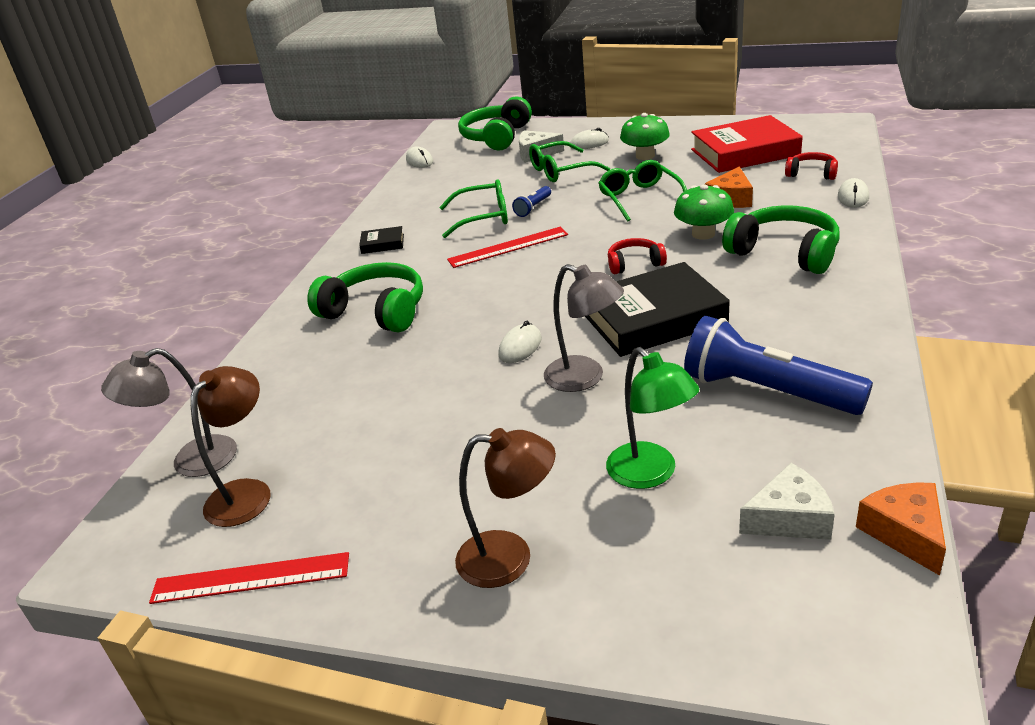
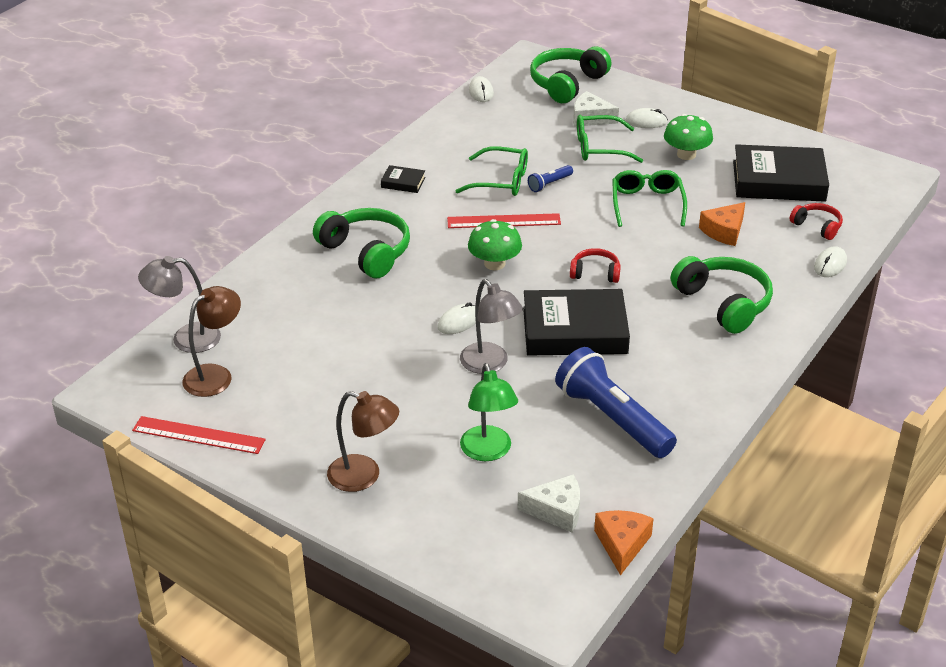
camera: 15 degrees right, 5 degrees up
(703, 234) = (672, 261): green mushroom -> green mushroom (494, 264)
(745, 152) = (778, 181): red book -> black book

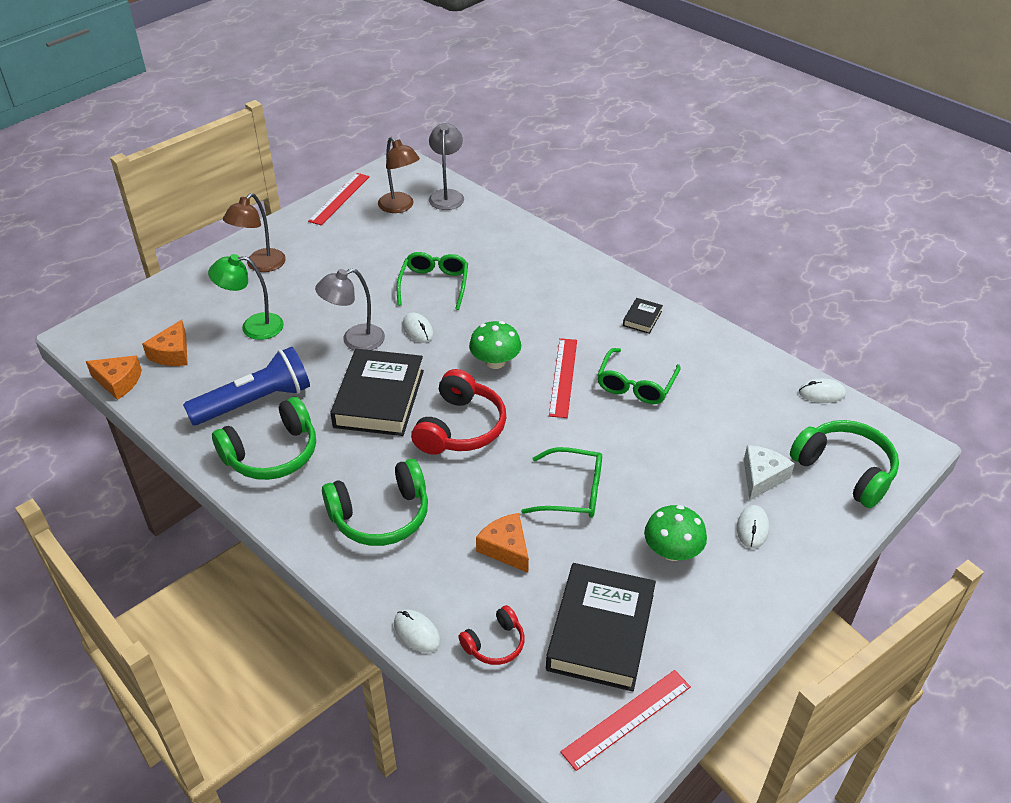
camera: 100 degrees right, 5 degrees up
(366, 252) = (534, 287): green headphones -> green headphones (272, 454)
(549, 184) = (624, 420): blue flashlight -> none
(557, 511) = (172, 353): white cheese -> orange cheese
(595, 273) = (460, 427): red headphones -> red headphones, size x1.84
(599, 148) = (694, 473): green glasses -> green glasses (434, 284)
(842, 166) = (626, 718): none -> red ruler

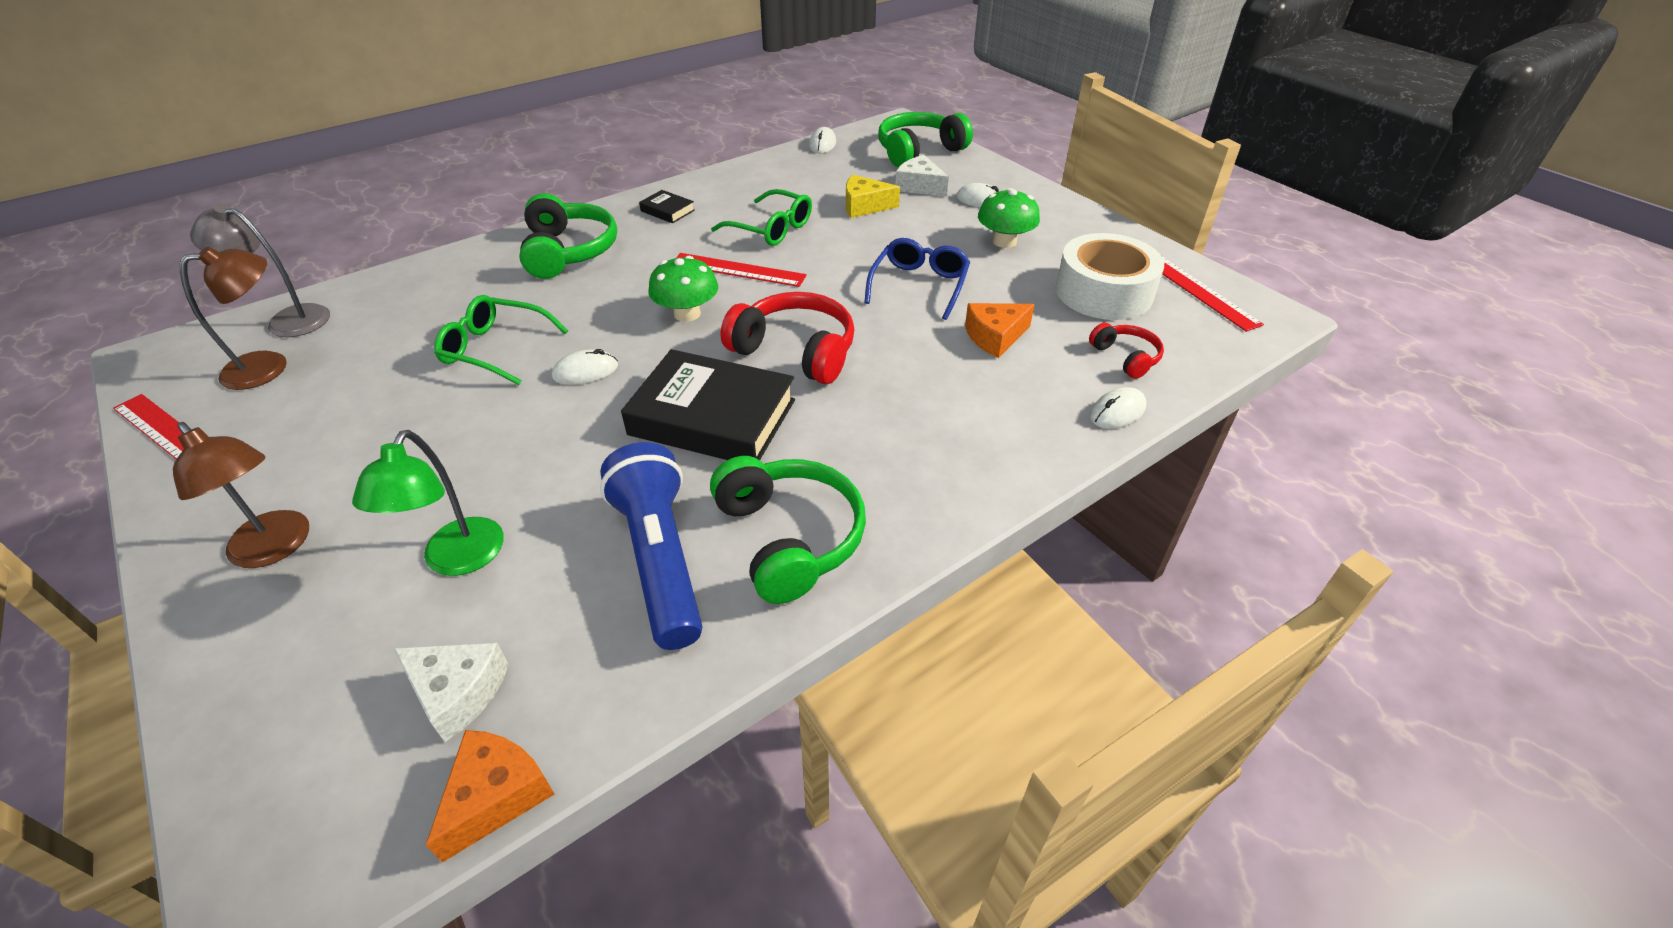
camera: 80 degrees left, 0 degrees up
(172, 353) = (458, 692): orange cheese -> white cheese
(355, 341) = (572, 435): grey lamp -> none
(381, 516) = (934, 429): green headphones -> green headphones (569, 251)
(574, 492) = (919, 285): green glasses -> blue glasses
(600, 632) = (1103, 292): black book -> white tape
(702, 440) = (864, 206): none -> yellow cheese

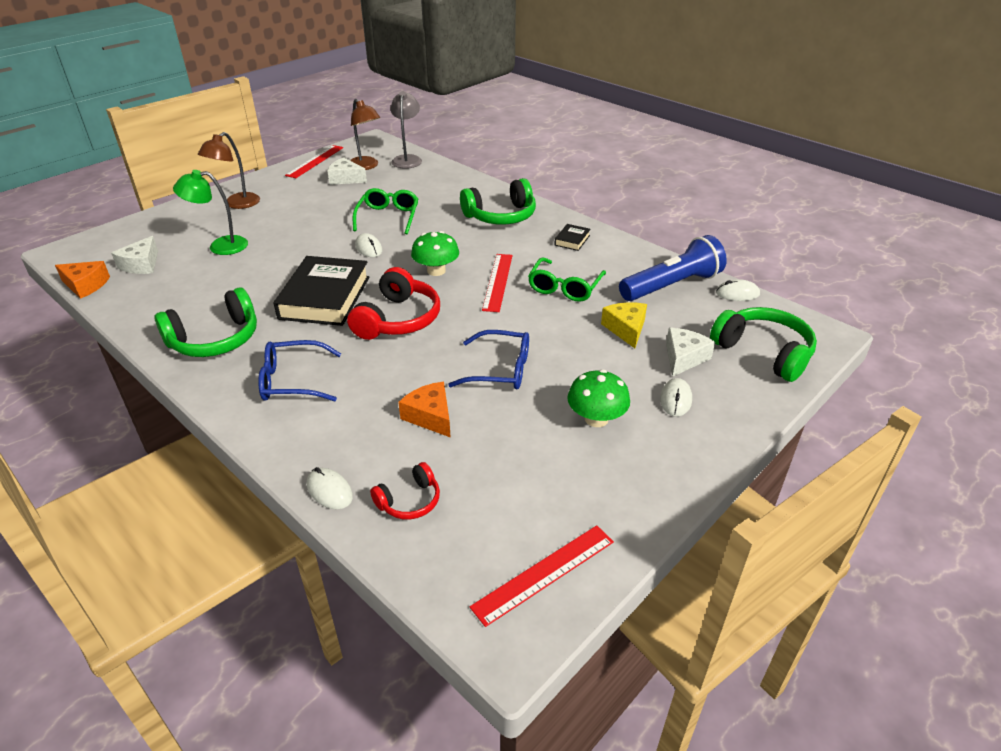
camera: 80 degrees right, 5 degrees down
(300, 393) = (345, 179): none -> white cheese
(660, 559) = (208, 300): blue flashlight -> blue flashlight (671, 285)
(914, 447) = (291, 381): none -> blue glasses
(1103, 292) = (520, 490): white tape -> none

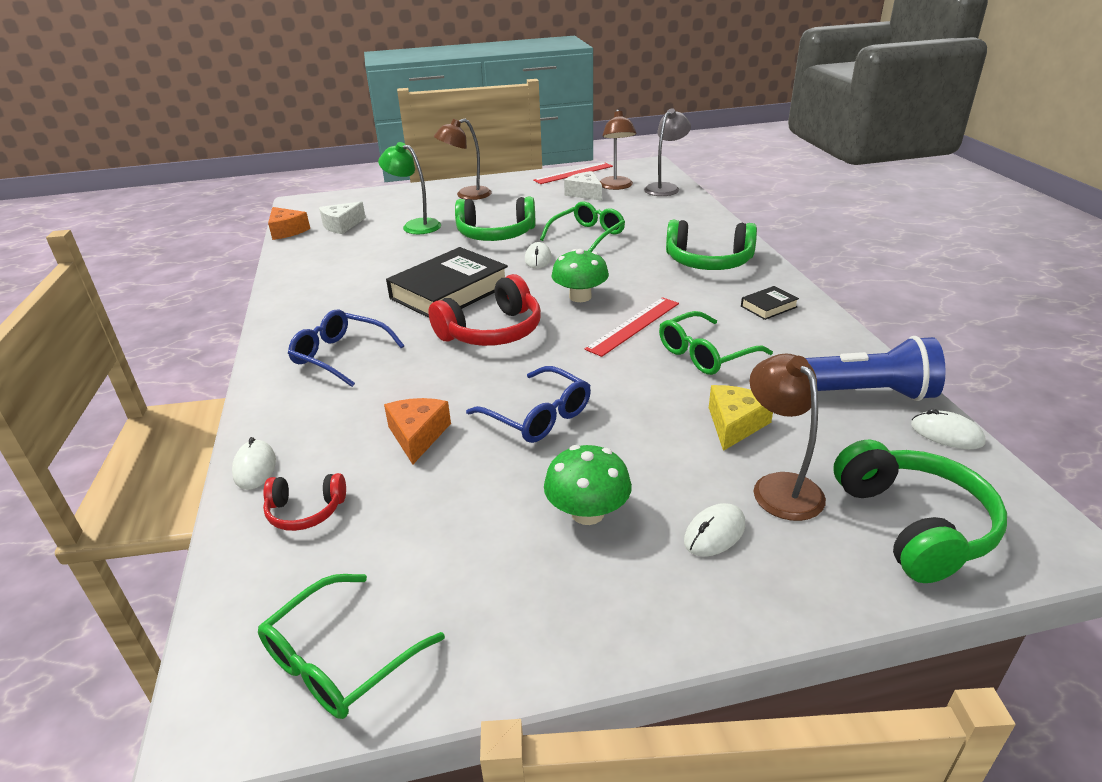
camera: 35 degrees right, 5 degrees down
(215, 339) = (324, 300): green headphones -> green headphones (496, 234)
(544, 573) = (339, 661): red ruler -> green glasses
(683, 358) = (779, 486): white cheese -> brown lamp

